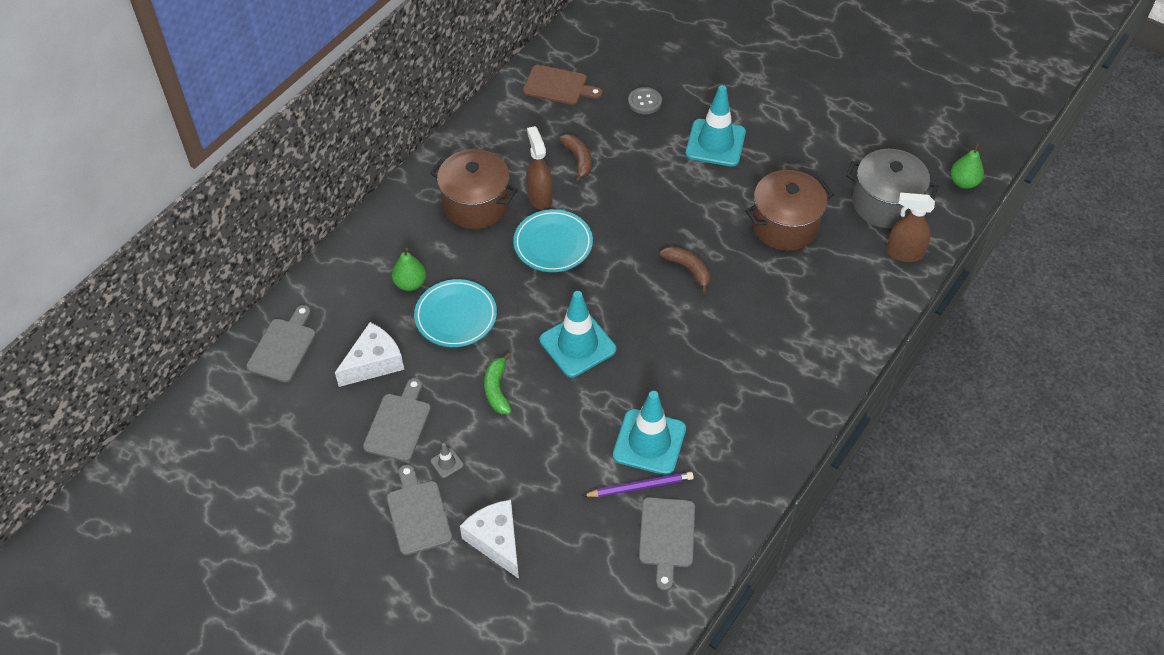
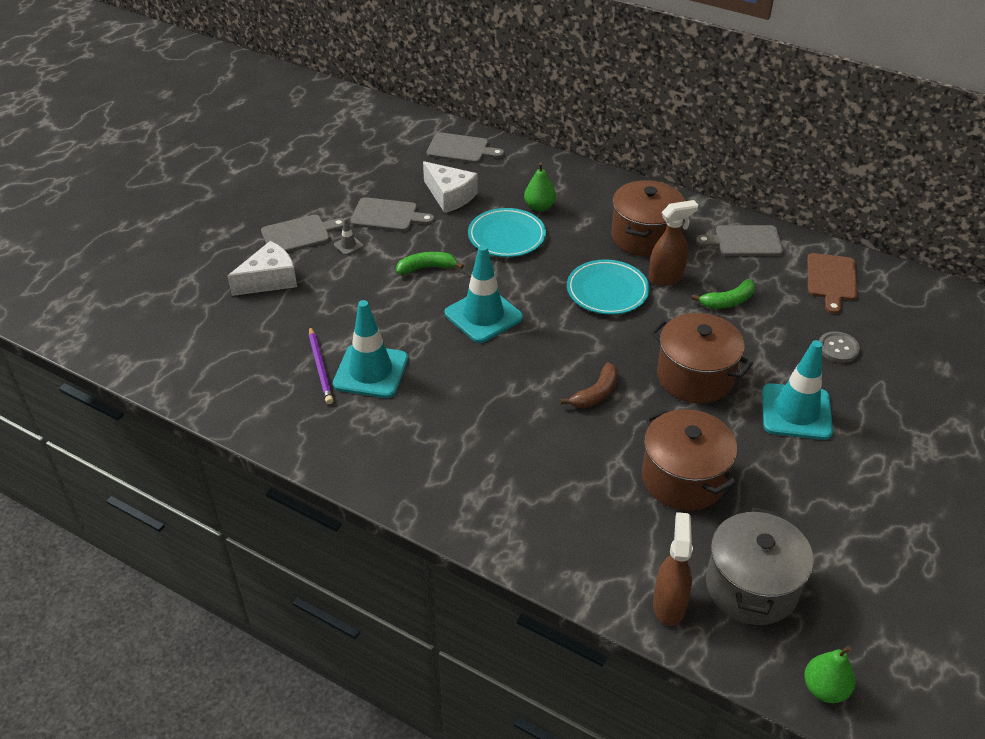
camera: 85 degrees right, 10 degrees down
(578, 160) = (728, 301): brown banana -> green banana
(666, 536) = (264, 388): grey cutting board -> grey cutting board (744, 241)
(672, 199) = (695, 377): none -> brown pot

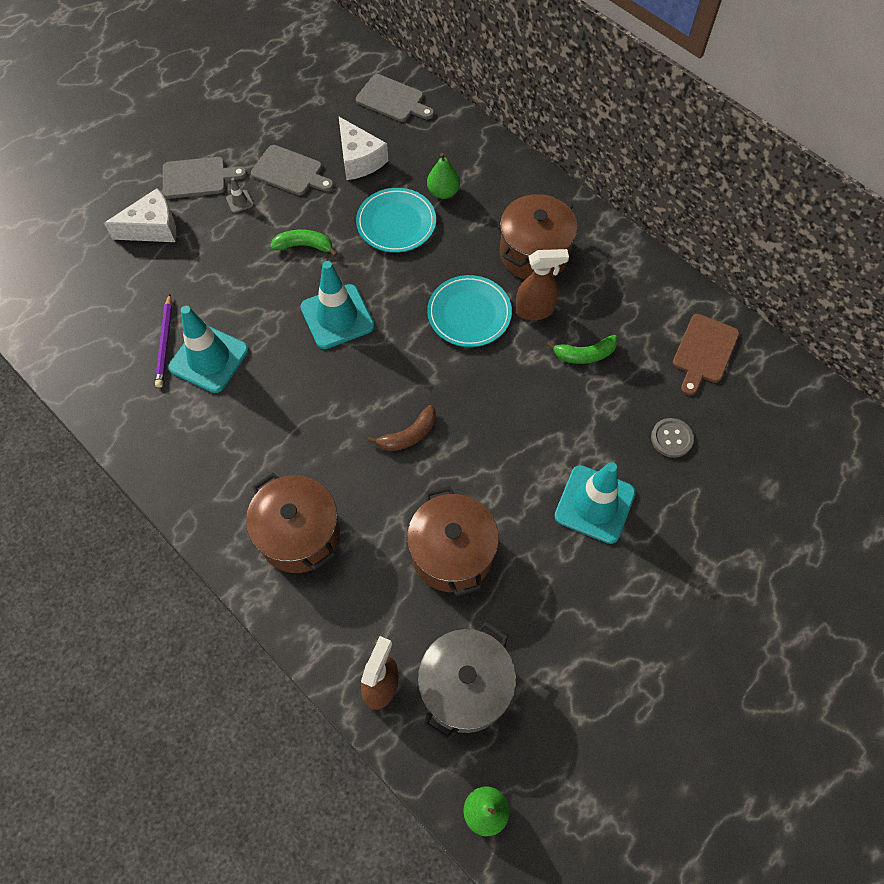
camera: 15 degrees right, 20 degrees up
(695, 377) = (513, 438): brown pot -> brown pot (299, 534)
(744, 241) = (635, 282): grey cutting board -> none

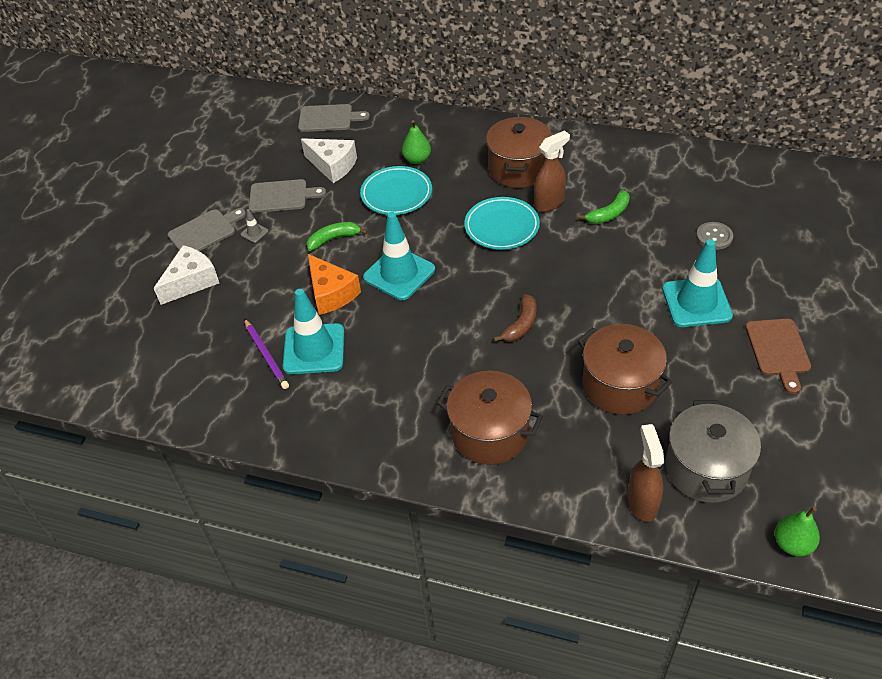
camera: 25 degrees left, 15 degrees down
(263, 306) = (331, 293): none -> orange cheese
(704, 352) = (690, 175): brown cutting board -> brown cutting board (778, 350)

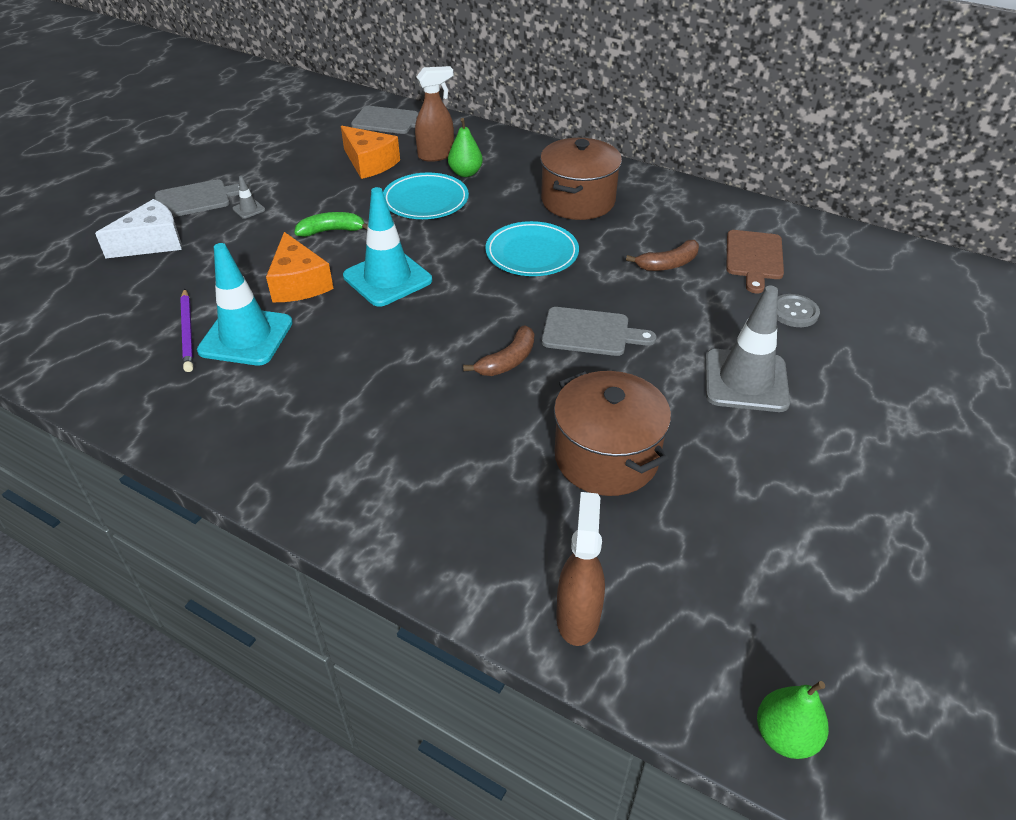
camera: 10 degrees right, 5 degrees down
(282, 196) = (298, 181): grey cutting board -> grey cutting board (590, 333)
(333, 166) = (369, 163): white cheese -> orange cheese
(490, 433) = (409, 478): brown pot -> none
(549, 203) = (599, 240): brown spray bottle -> brown spray bottle (436, 155)
(609, 214) = (668, 264): green banana -> brown banana
(696, 302) = (745, 381): turquoise traffic cone -> grey traffic cone
(706, 469) = (687, 592): grey pot -> none
(778, 350) = (841, 461): brown cutting board -> brown cutting board (754, 258)

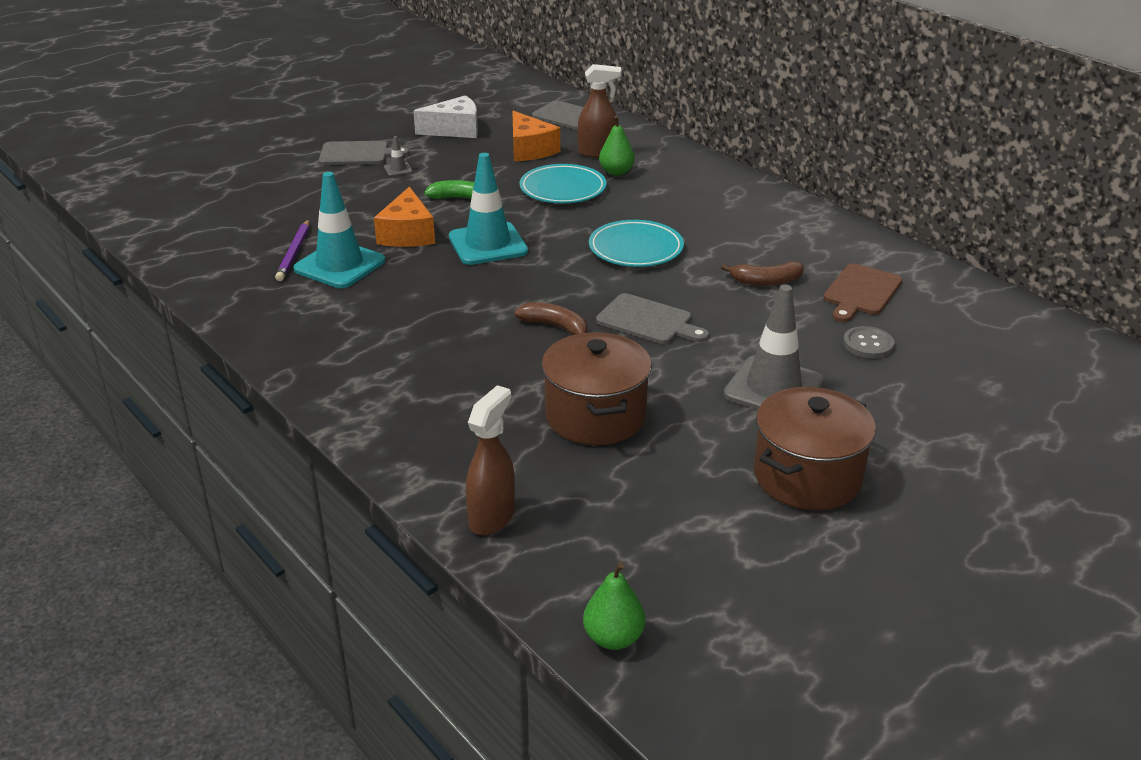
camera: 20 degrees right, 10 degrees down
(152, 242) = (302, 181): white cheese -> white cheese (455, 130)
(508, 360) = (555, 327): brown banana -> brown banana turned 120 degrees counterclockwise
(578, 201) = (712, 213): brown pot -> brown pot (807, 476)

